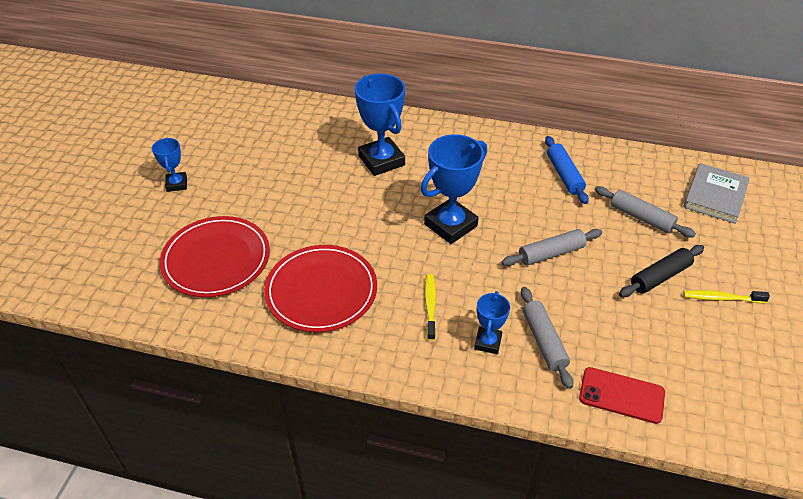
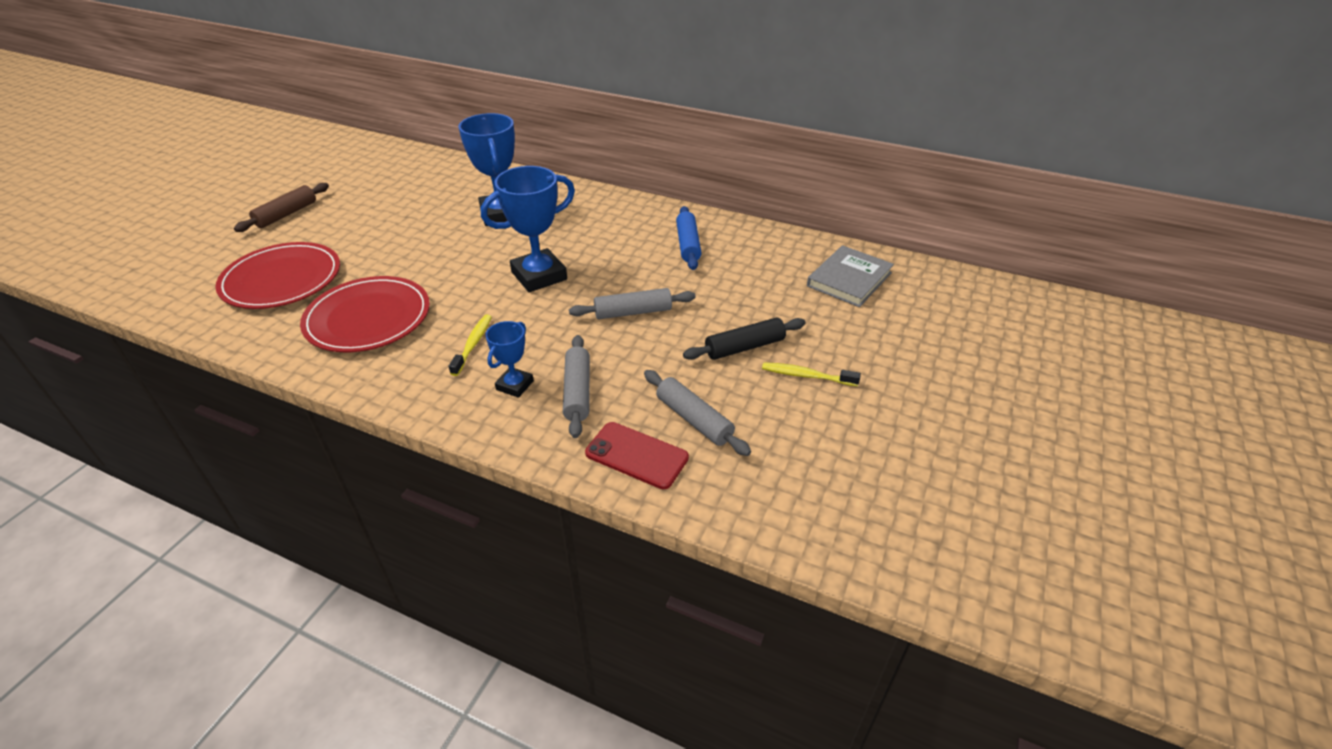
camera: 10 degrees right, 5 degrees down
(176, 184) = (286, 214): blue trophy -> brown rolling pin
(641, 217) = (753, 291): grey rolling pin -> grey rolling pin (694, 419)

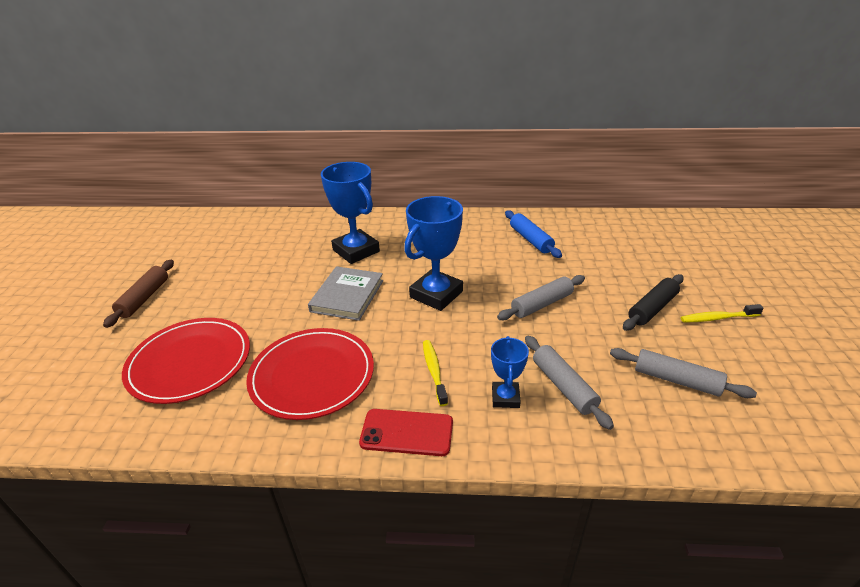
camera: 20 degrees left, 5 degrees down
(636, 455) = (665, 427): red phone -> red phone (407, 432)
(849, 279) = (669, 237): grey book -> grey book (347, 296)

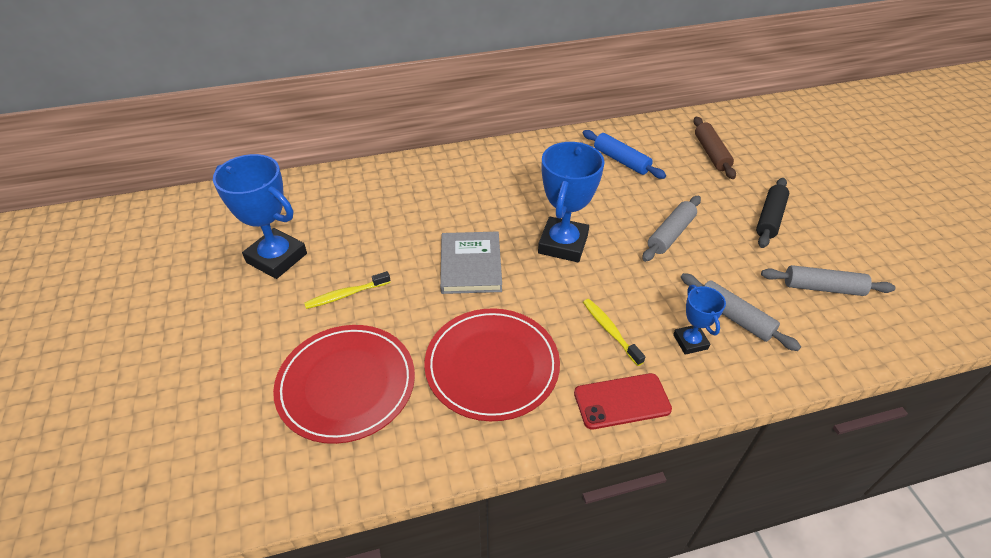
camera: 20 degrees left, 10 degrees up
(144, 298) = (230, 319): brown rolling pin -> brown rolling pin (711, 153)
(356, 251) = (445, 207): blue trophy -> blue trophy (277, 258)
(717, 318) = (827, 217): yellow toothbrush -> yellow toothbrush (346, 295)

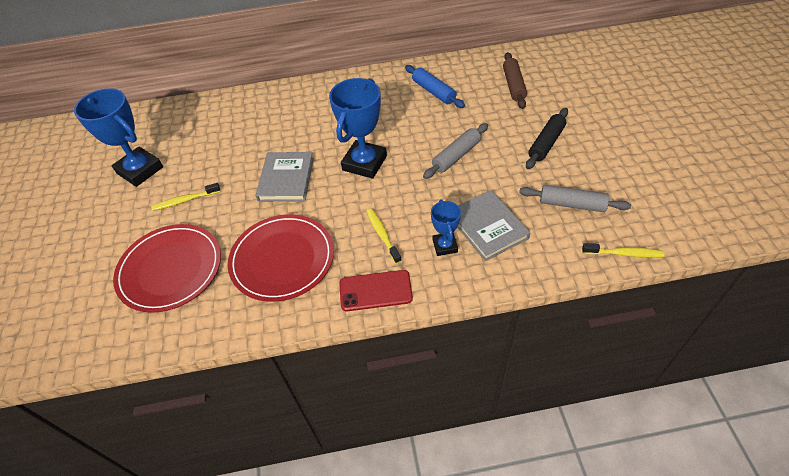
camera: 10 degrees right, 5 degrees up
(734, 317) = (487, 227): grey rolling pin -> grey book
(902, 344) = (624, 253): none -> yellow toothbrush

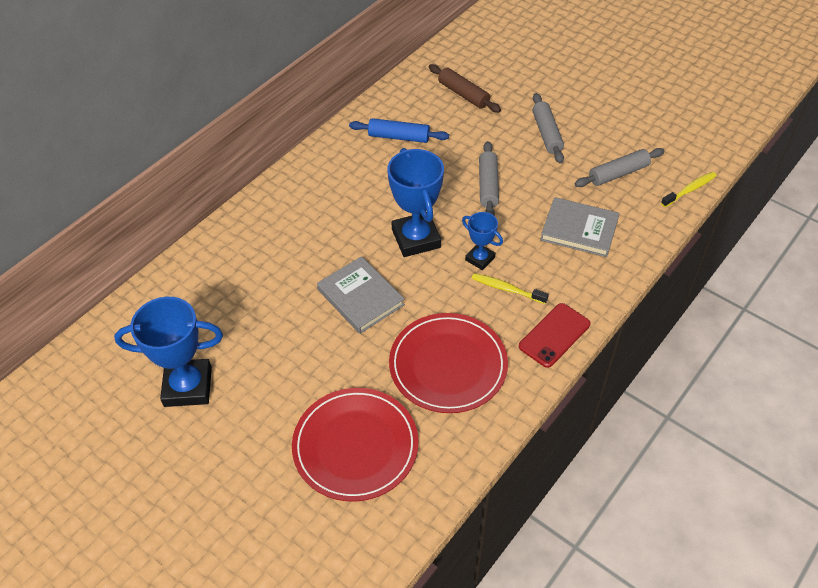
camera: 45 degrees left, 0 degrees up
(185, 200) = (283, 381): yellow toothbrush -> none
(445, 246) = (565, 265): blue trophy -> blue trophy (480, 259)
(546, 143) = (546, 133): black rolling pin -> grey rolling pin

